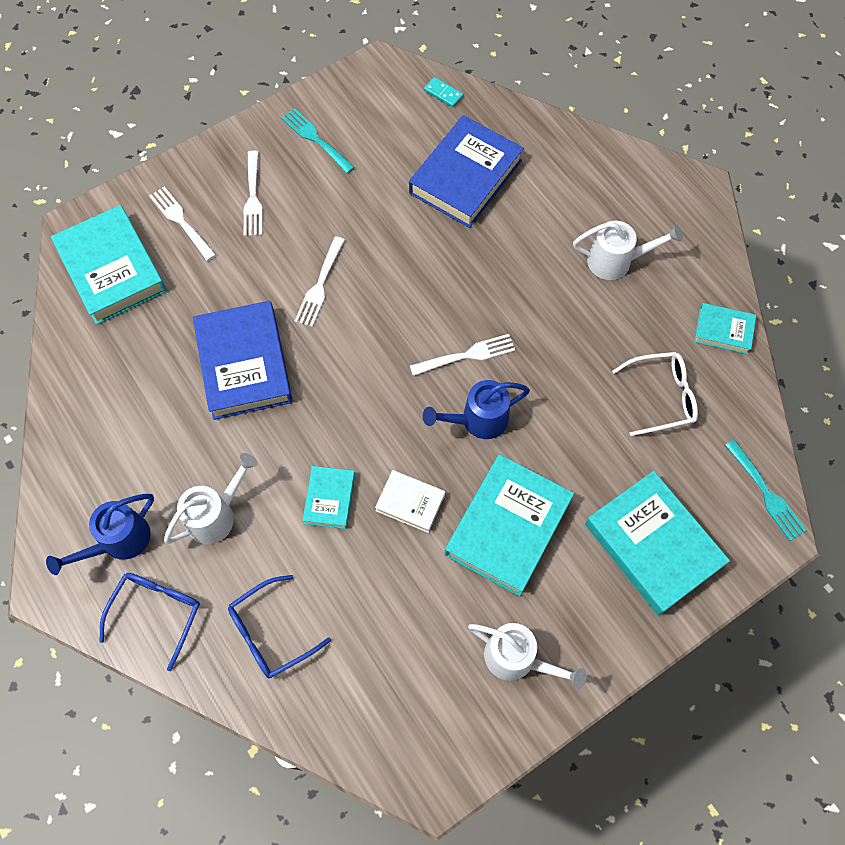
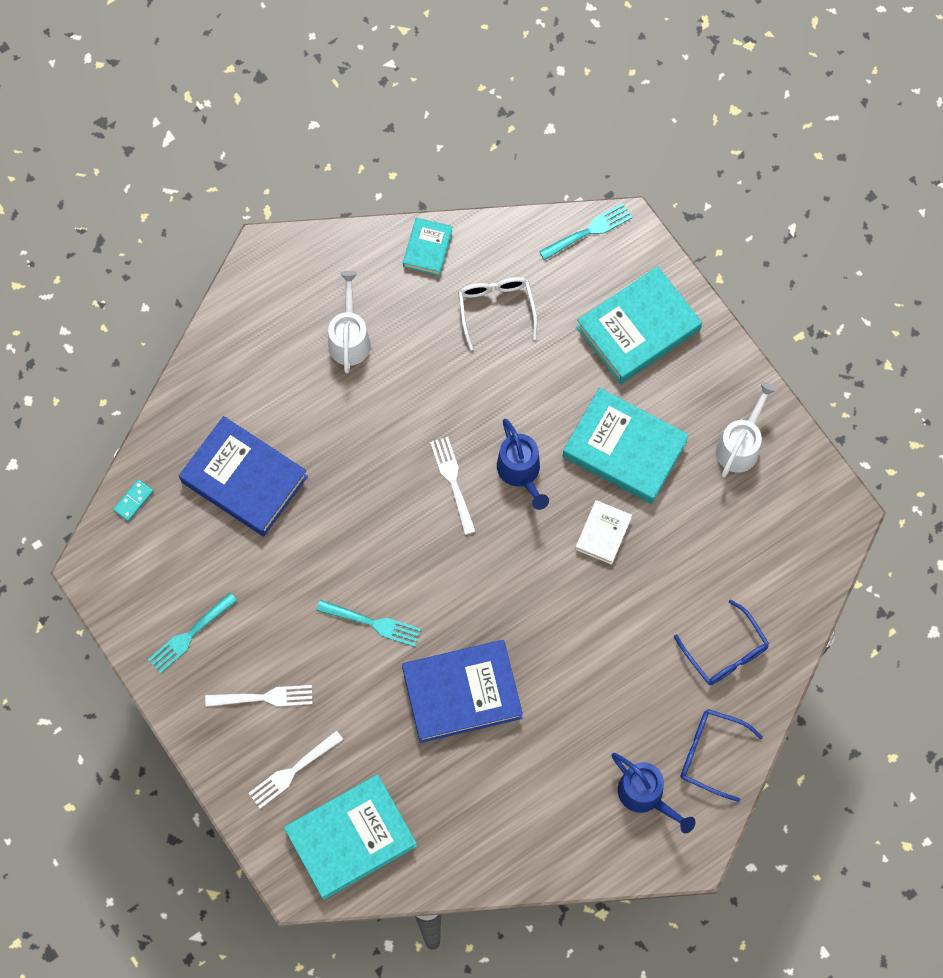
camera: 90 degrees left, 5 degrees up
(216, 515) = (618, 708): white watering can -> none
(320, 285) = (373, 623): white fork -> turquoise fork
(329, 499) = (600, 605): turquoise book -> none

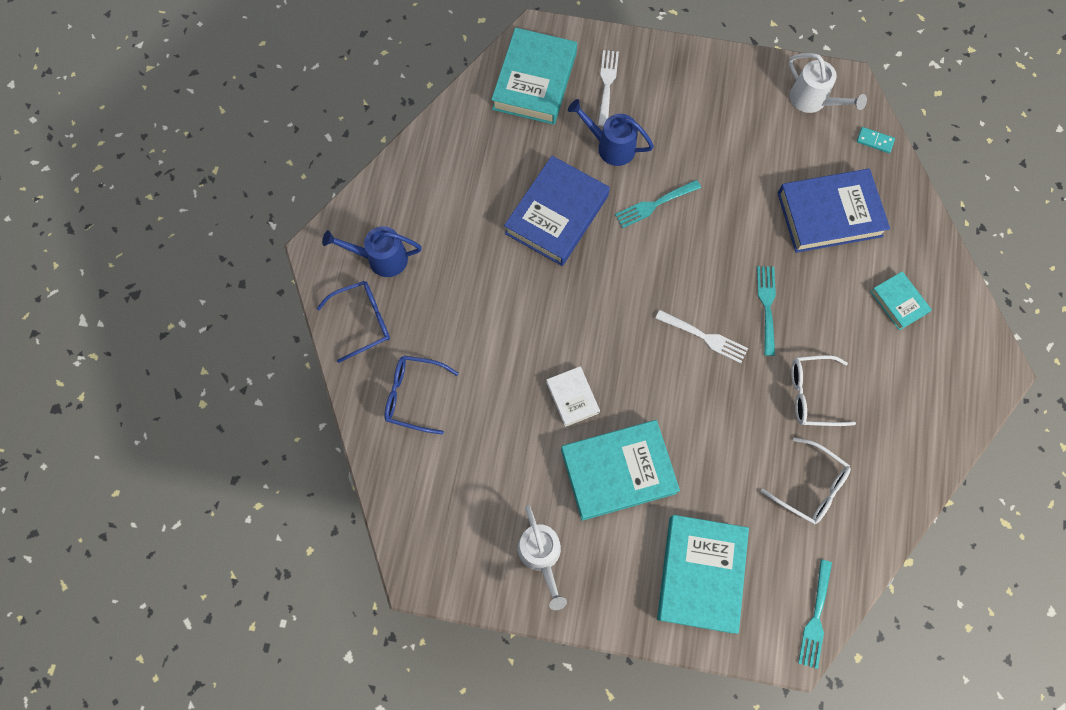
camera: 135 degrees right, 0 degrees up
(133, 501) = (874, 141): turquoise domino -> turquoise domino turned 60 degrees counterclockwise
(190, 635) = (750, 100): turquoise fork -> turquoise fork (767, 306)
(264, 697) = (668, 107): white fork -> none
(349, 338) = (877, 367): white watering can -> white watering can (813, 101)
(421, 366) = (812, 394): none -> white glasses
(427, 248) = (905, 484): turquoise book -> turquoise book (898, 302)
(521, 472) = (668, 386): blue watering can -> blue watering can (610, 146)

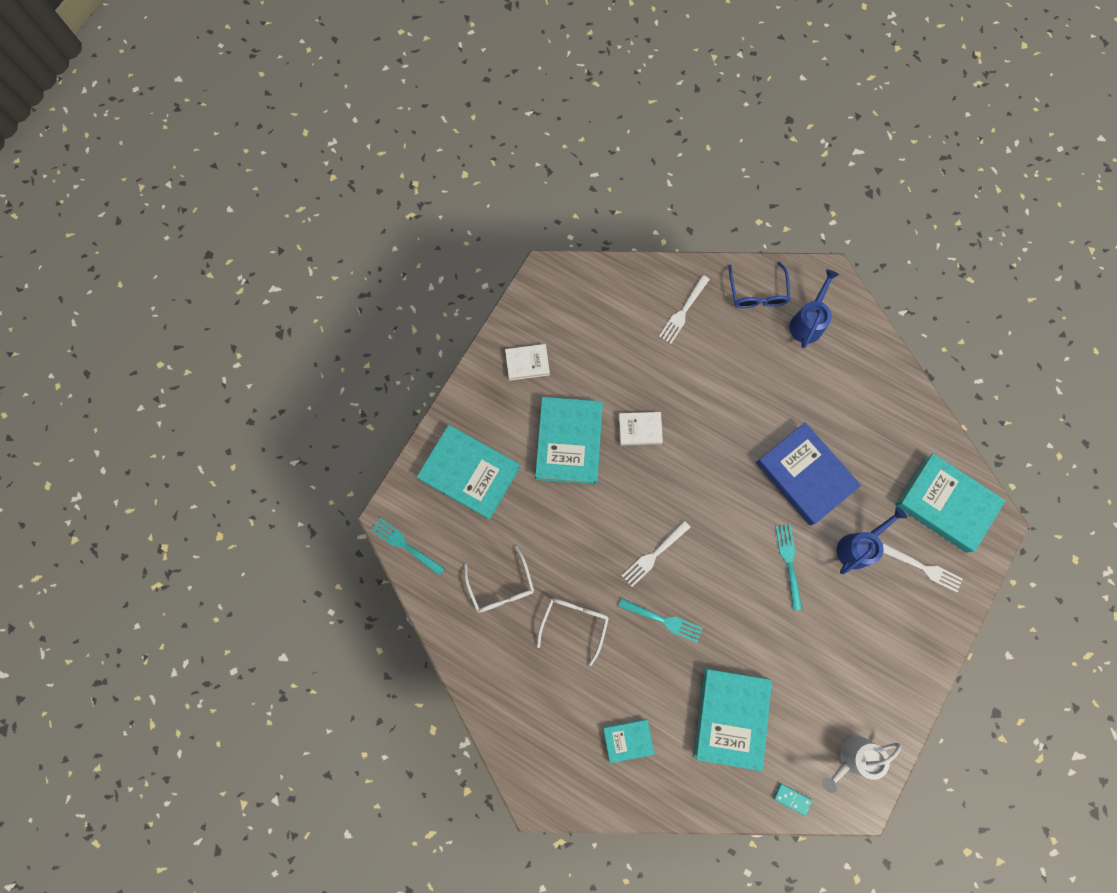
camera: 110 degrees right, 5 degrees up
(413, 395) = (683, 312): blue glasses -> white fork
(541, 556) = (527, 363): white watering can -> white book
(811, 487) = (501, 587): white glasses -> white glasses turned 75 degrees counterclockwise
(829, 214) = (731, 717): blue book -> turquoise book
(874, 141) = (792, 798): turquoise domino -> turquoise domino turned 75 degrees clockwise

